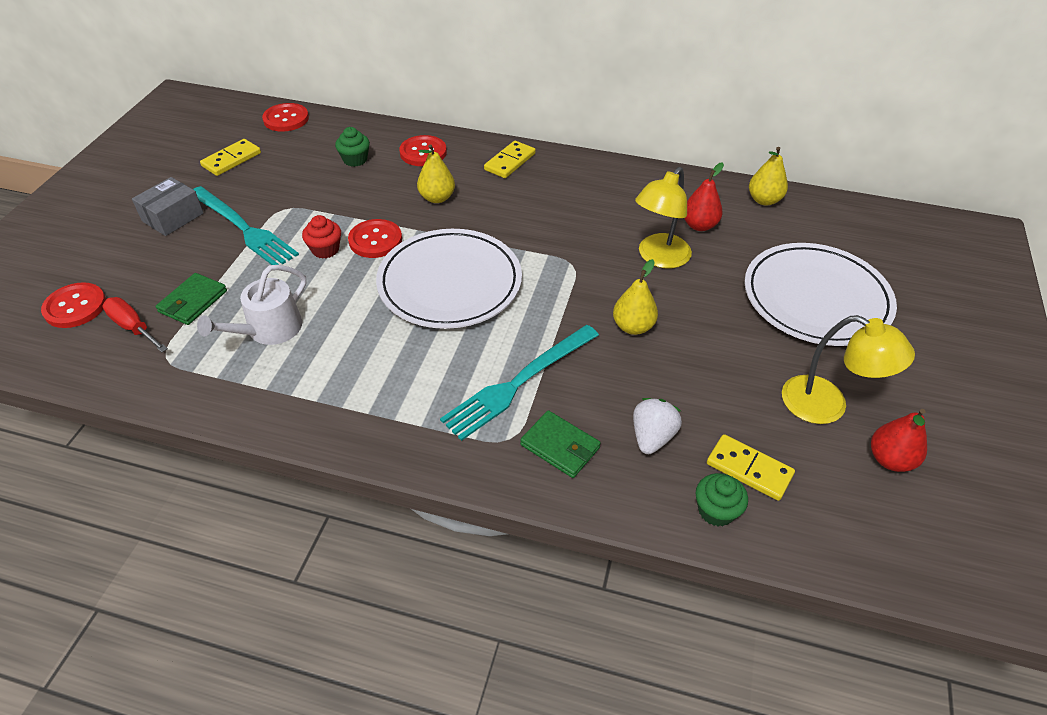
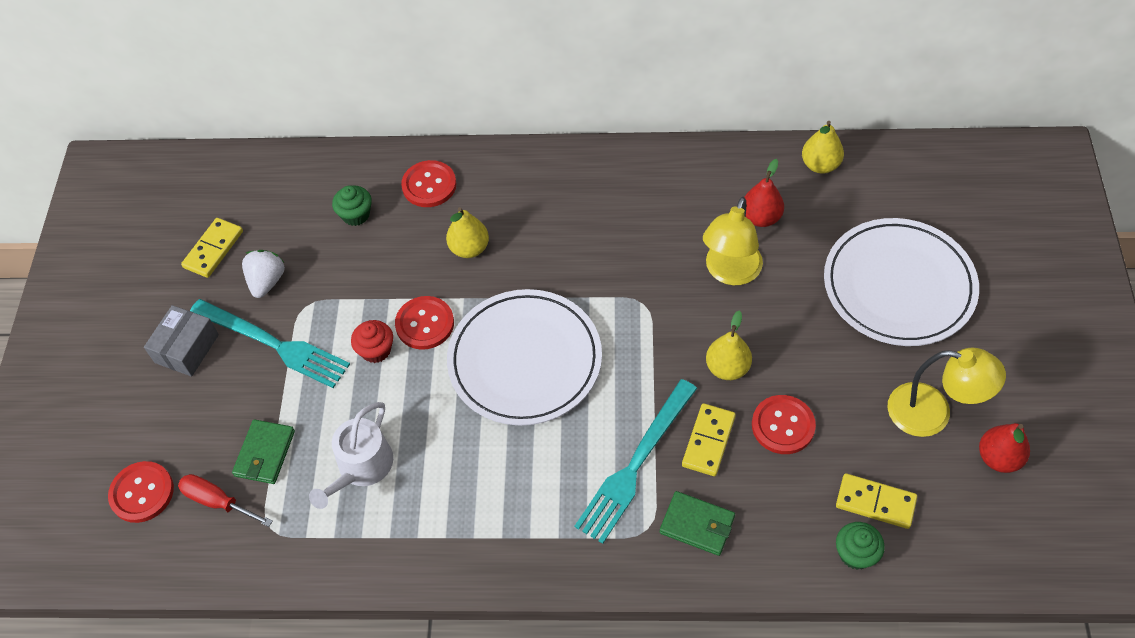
camera: 10 degrees left, 10 degrees up
(286, 119) = (248, 172): red button -> red button (783, 425)
(510, 162) = (531, 176): yellow domino -> yellow domino (708, 441)
(652, 437) = (779, 492): white strawberry -> white strawberry (267, 281)

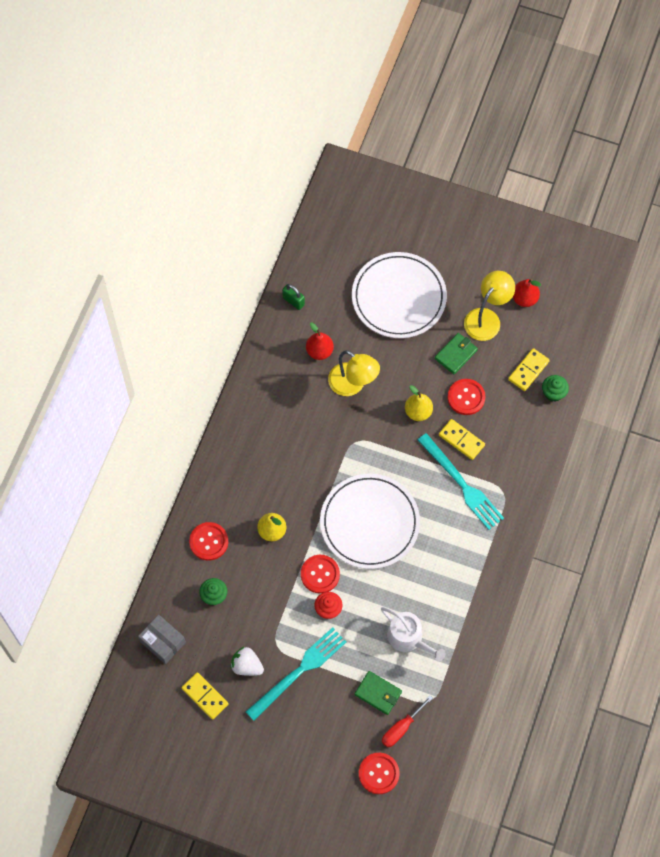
camera: 75 degrees left, 10 degrees up
(187, 348) = (281, 728): grey box -> grey box (163, 642)
(697, 525) = (510, 465): green wallet -> green wallet (456, 354)
(820, 165) = (293, 301): yellow pear -> green padlock

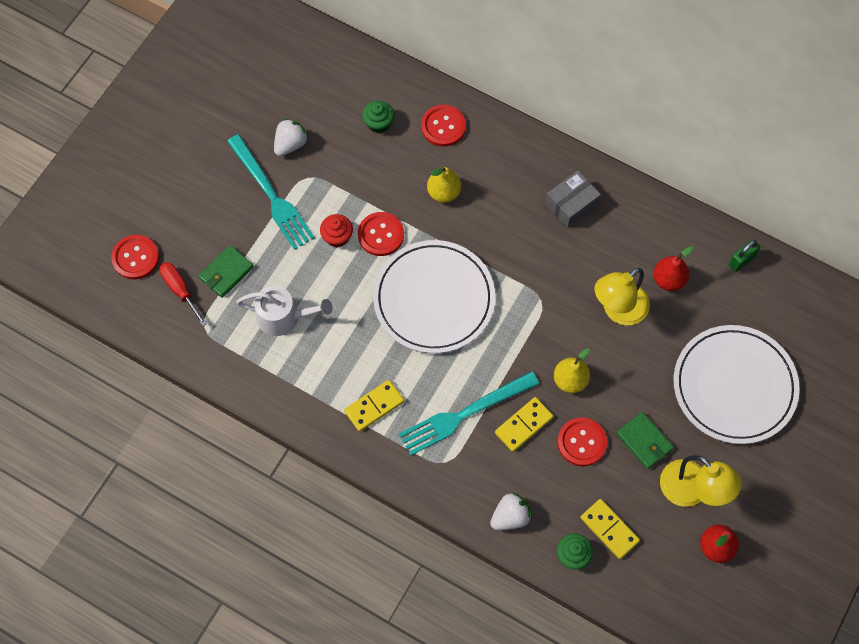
camera: 100 degrees right, 0 degrees up
(163, 642) = (336, 67): grey box -> grey box (571, 205)
(205, 696) = (266, 99): yellow domino -> yellow domino (374, 406)
(408, 638) = (283, 317): white watering can -> white watering can turned 135 degrees counterclockwise
(535, 439) = (510, 517): none -> white strawberry

